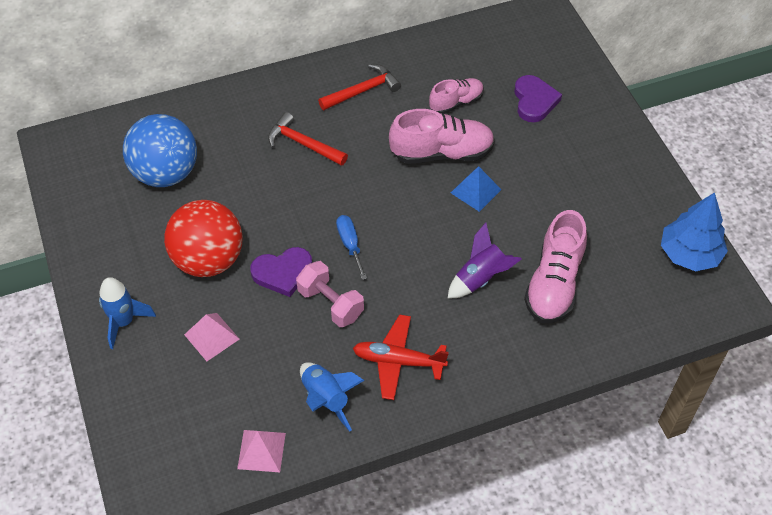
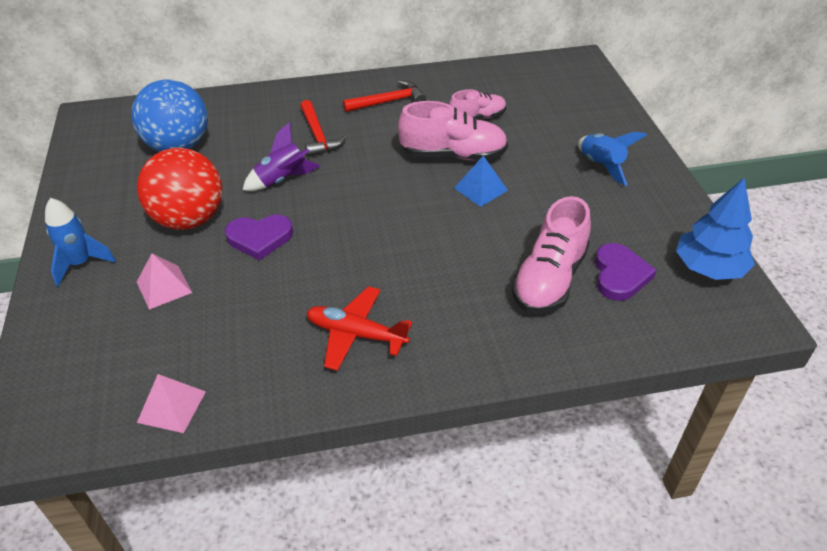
camera: 10 degrees right, 10 degrees down
(303, 144) = (318, 136): red hammer -> red hammer turned 150 degrees counterclockwise
(326, 399) = (263, 362): blue rocket -> blue rocket (601, 166)
(330, 303) = (300, 271): pink dumbbell -> none
(350, 244) = (337, 221): blue screwdriver -> none
(481, 278) = (468, 265): purple rocket -> purple rocket (283, 180)
(534, 101) = (556, 123): purple heart -> purple heart (619, 275)

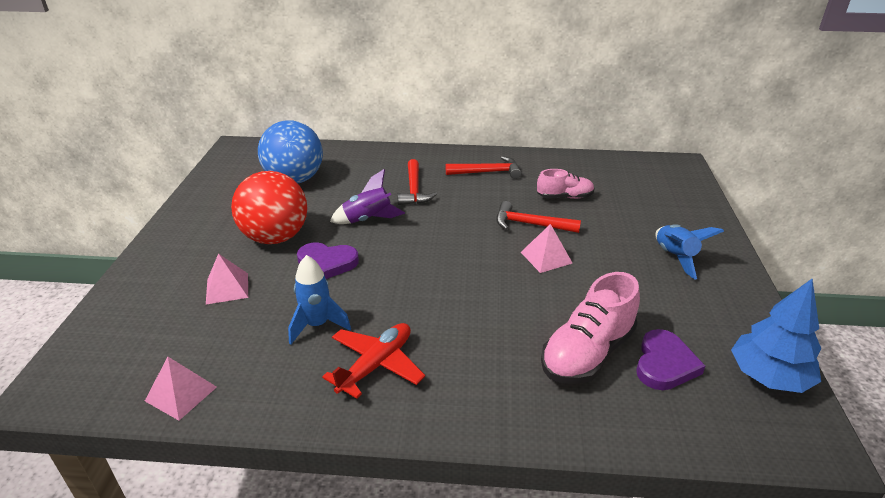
camera: 15 degrees right, 10 degrees down
(81, 264) = (171, 256): blue rocket -> blue rocket (317, 325)
(356, 334) = (376, 365): red plane -> red plane turned 90 degrees clockwise
(453, 155) = (530, 224): pink shoe -> red hammer
(481, 189) = (546, 257): blue pyramid -> pink pyramid

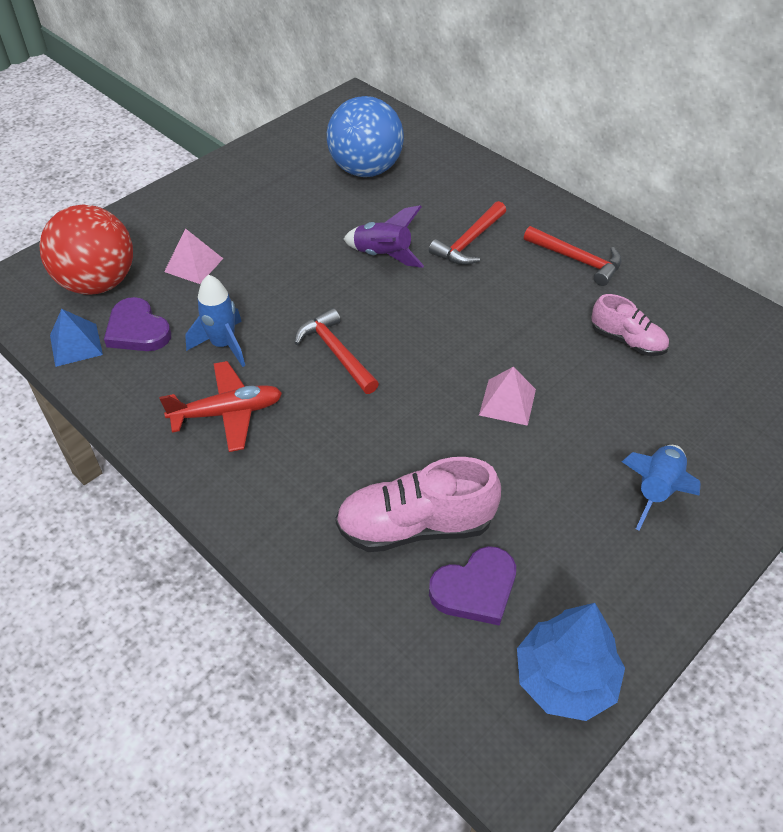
camera: 40 degrees right, 15 degrees up
(181, 394) = (76, 345): pink pyramid -> blue pyramid
(275, 237) = (281, 231): red ball -> red ball (98, 283)
(327, 263) = (295, 285): purple heart -> purple heart (137, 330)
(530, 224) = (541, 353): red hammer -> red hammer (336, 352)

